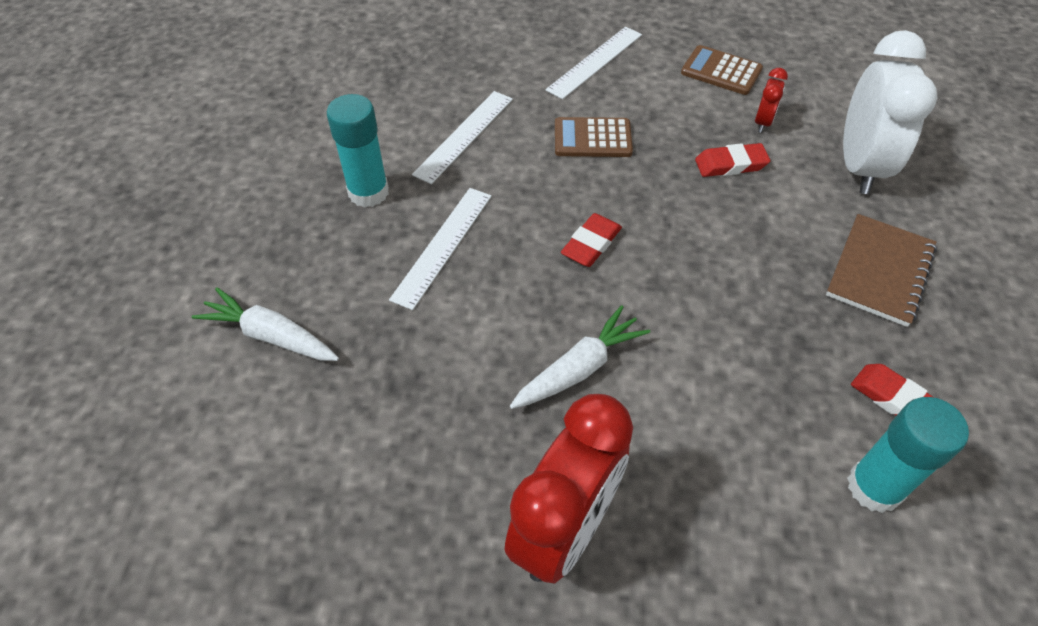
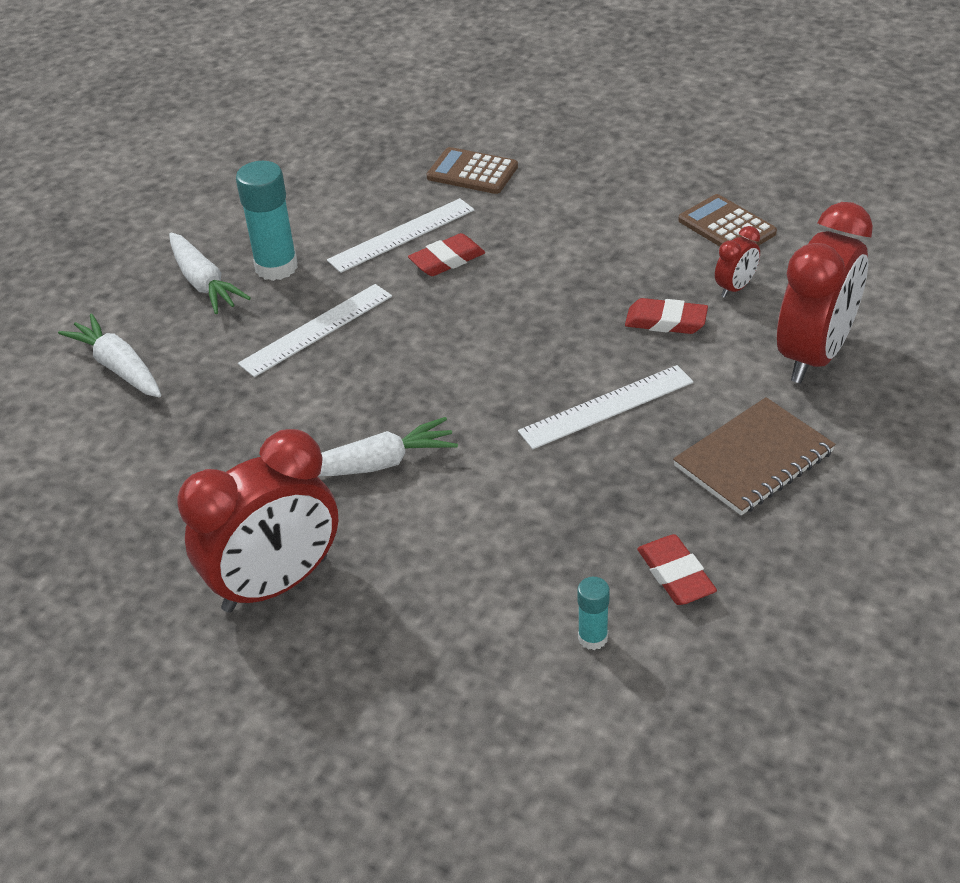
camera: 25 degrees right, 10 degrees down
(307, 224) = (204, 283): none -> white carrot
(591, 244) = (462, 361): red eraser -> red eraser (447, 260)
(592, 138) = (533, 265): brown calculator -> brown calculator (472, 172)
(595, 62) = (589, 190): white ruler -> white ruler (607, 407)
(859, 166) = (814, 355): white clock -> red clock
(874, 487) = (592, 638): turquoise glue stick -> turquoise glue stick, size x0.52

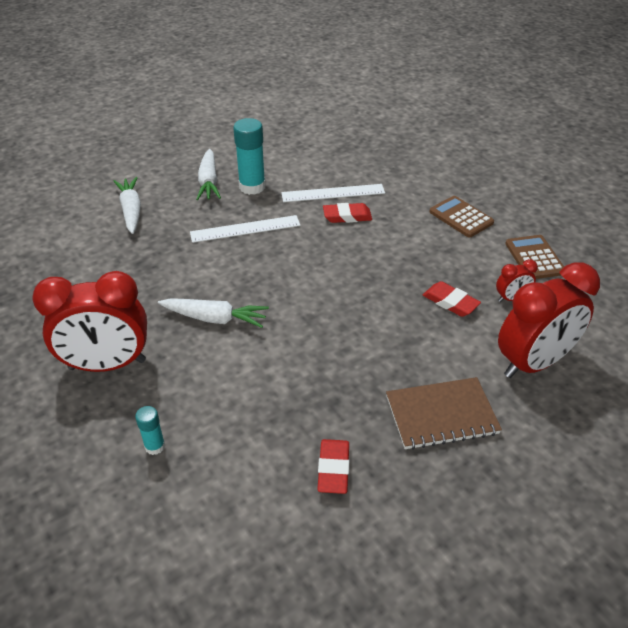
camera: 25 degrees right, 0 degrees up
(472, 172) = (401, 171): brown calculator -> brown calculator (461, 217)
(592, 638) = (251, 485): turquoise glue stick -> turquoise glue stick (155, 446)
(607, 407) = (373, 341): white ruler -> none

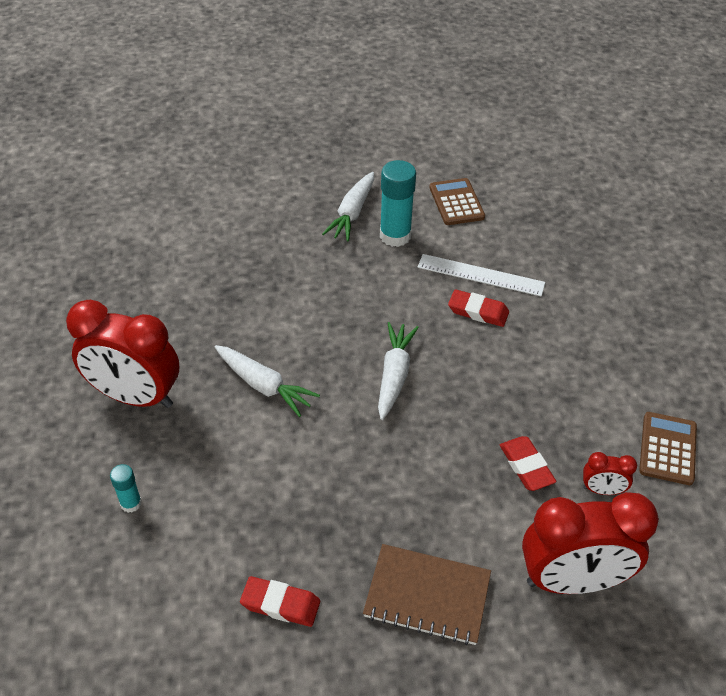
camera: 25 degrees right, 5 degrees up
(131, 210) = (252, 223): white carrot -> white carrot (394, 375)
(245, 229) = (356, 287): white ruler -> none
(333, 469) = (280, 604): red eraser -> red eraser turned 75 degrees clockwise
(461, 217) = (613, 361): brown calculator -> brown calculator (456, 202)

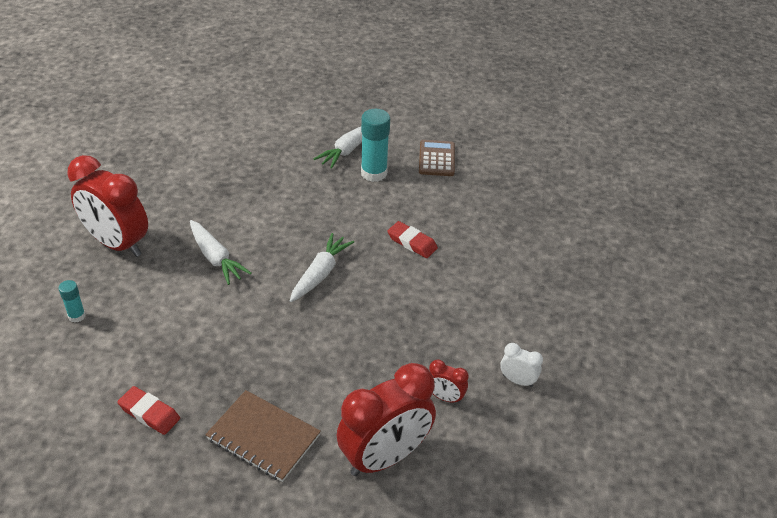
camera: 15 degrees right, 5 degrees down
(481, 275) = (428, 216): white ruler -> none
(526, 466) = (391, 364): red eraser -> none
(572, 581) = (385, 457): red clock -> red clock turned 45 degrees counterclockwise
(668, 449) = (517, 380): brown calculator -> white clock

